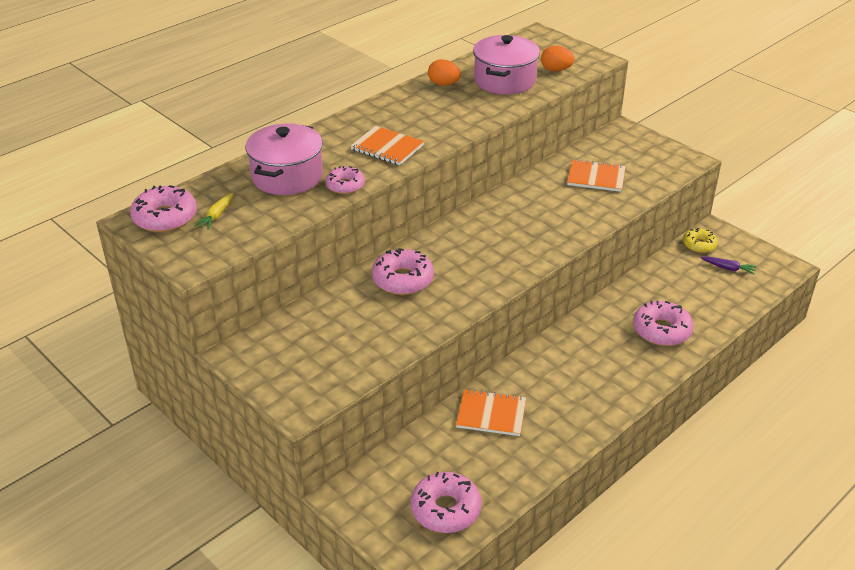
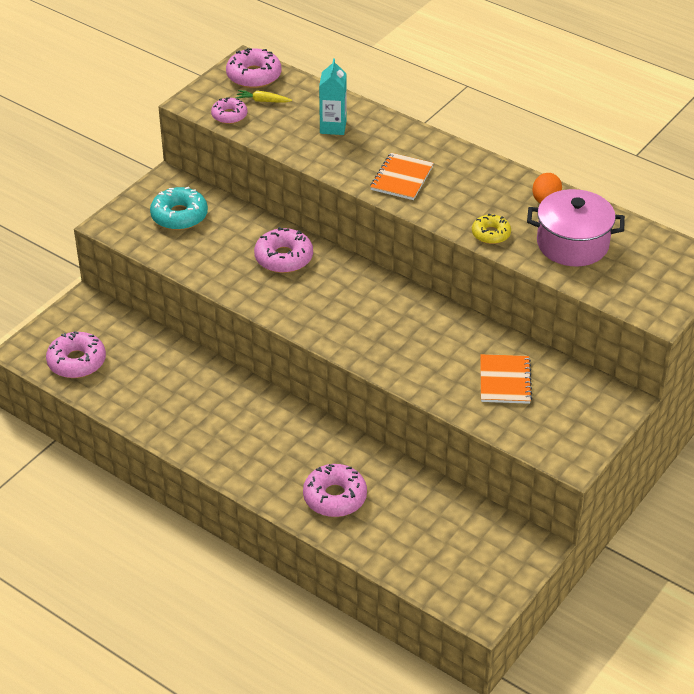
camera: 80 degrees right, 5 degrees up
(287, 176) = (333, 127): pink pot -> turquoise carton
(305, 348) = (179, 216): none -> turquoise donut
(345, 185) = (327, 162): pink donut -> pink donut (229, 115)
(491, 414) = (190, 378): orange notebook -> none
(556, 70) = (616, 282): orange egg -> none
(699, 245) = (502, 531): yellow donut -> yellow donut (491, 234)
(728, 268) = (462, 557): purple carrot -> none

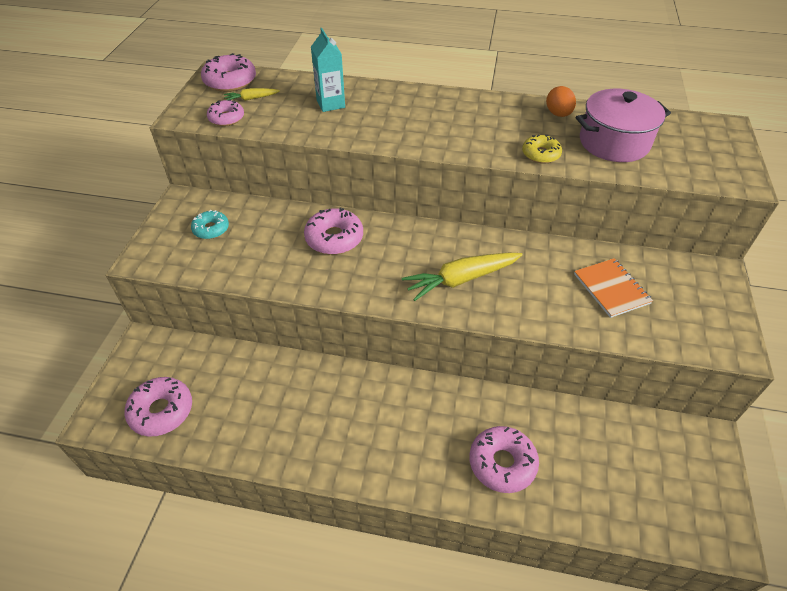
camera: 25 degrees left, 5 degrees up
(179, 216) = (211, 229): turquoise donut -> turquoise donut, size x0.63
(373, 329) = (461, 279): none -> yellow carrot
(402, 178) = (424, 129): orange notebook -> none

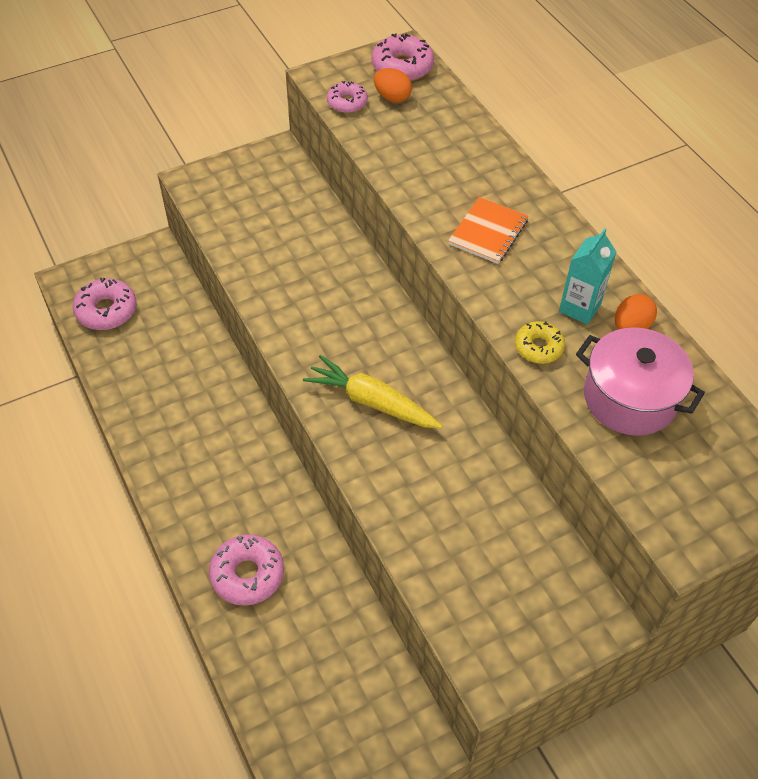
camera: 50 degrees right, 5 degrees up
(211, 229) = (263, 194): turquoise donut -> none
(251, 99) = (392, 97): yellow carrot -> orange egg
(330, 104) = (445, 151): turquoise carton -> turquoise carton (579, 308)
(334, 238) = (334, 280): pink donut -> none
(611, 289) = (477, 530): orange notebook -> orange notebook (488, 232)

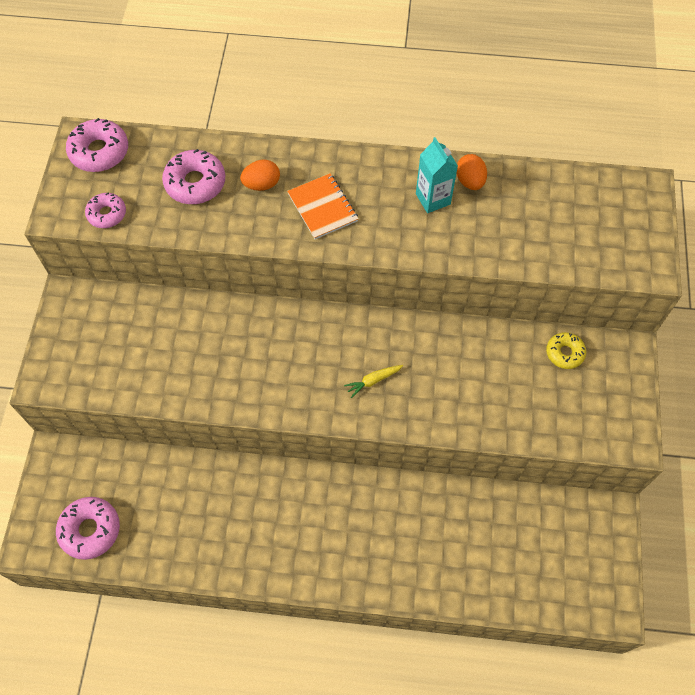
camera: 55 degrees left, 10 degrees up
(247, 574) = (419, 555): pink donut -> pink donut (195, 183)
(371, 402) = (373, 381): yellow carrot -> yellow carrot, size x0.50
(392, 97) = (129, 180): orange egg -> orange egg (261, 184)
(538, 347) = (449, 245): yellow donut -> yellow donut (564, 353)
(630, 398) = (526, 222): pink pot -> none

